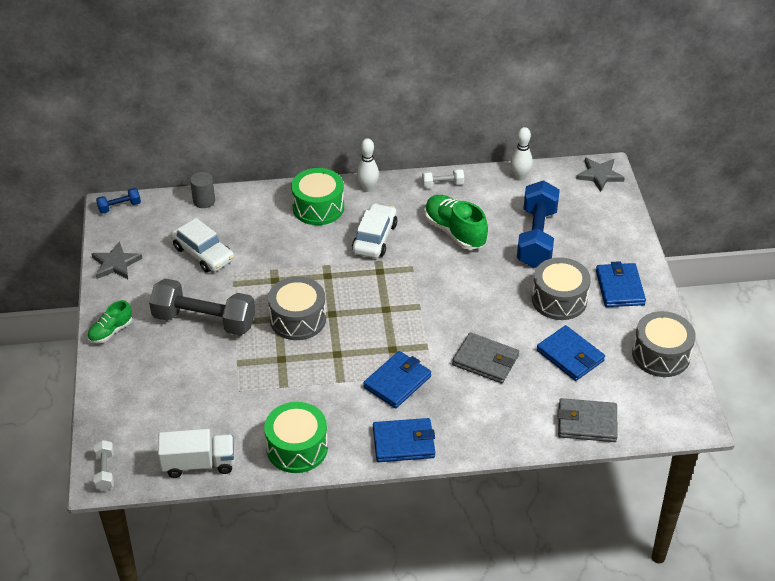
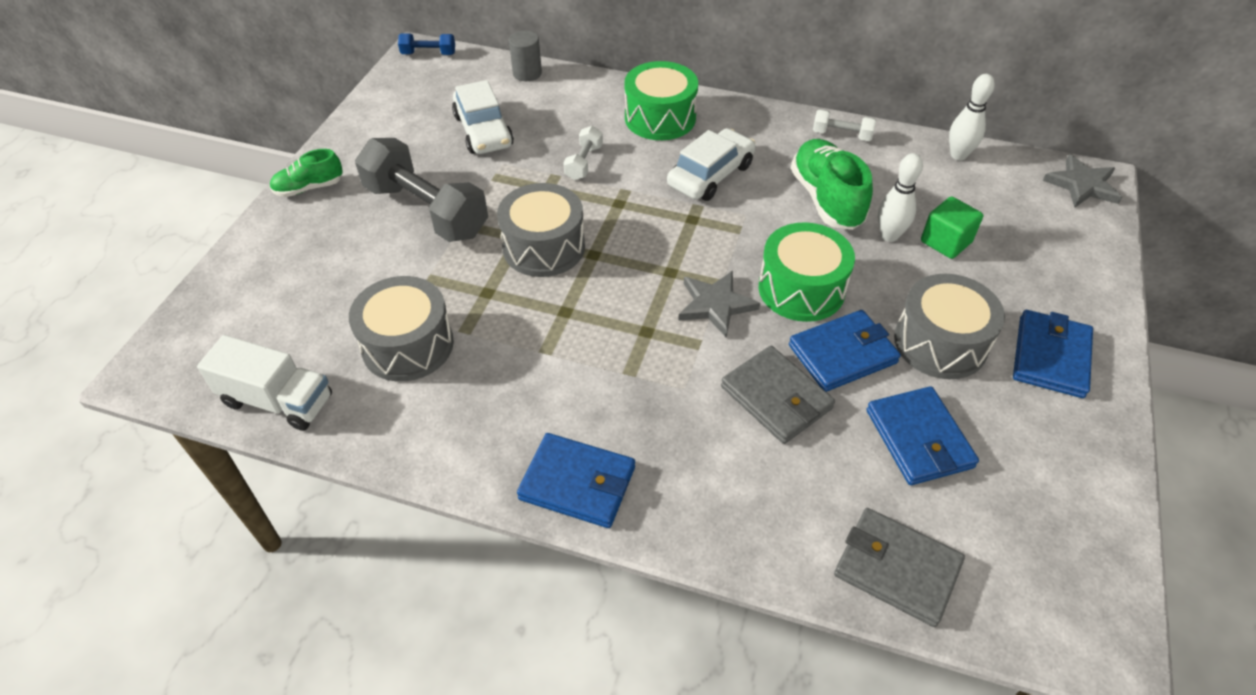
camera: 25 degrees right, 5 degrees up
(105, 471) = (159, 364): white dumbbell -> white dumbbell (584, 162)
(116, 263) = (376, 113): grey star -> grey star (715, 305)
(297, 448) = (420, 430): green drum -> green drum (801, 289)
(368, 188) = (738, 113): white bowling pin -> white bowling pin (889, 236)
(397, 382) = (624, 383): blue wallet -> blue wallet (842, 354)
(536, 237) = (946, 242): blue dumbbell -> green cube
(661, 355) = (1082, 495): grey drum -> grey drum (408, 345)

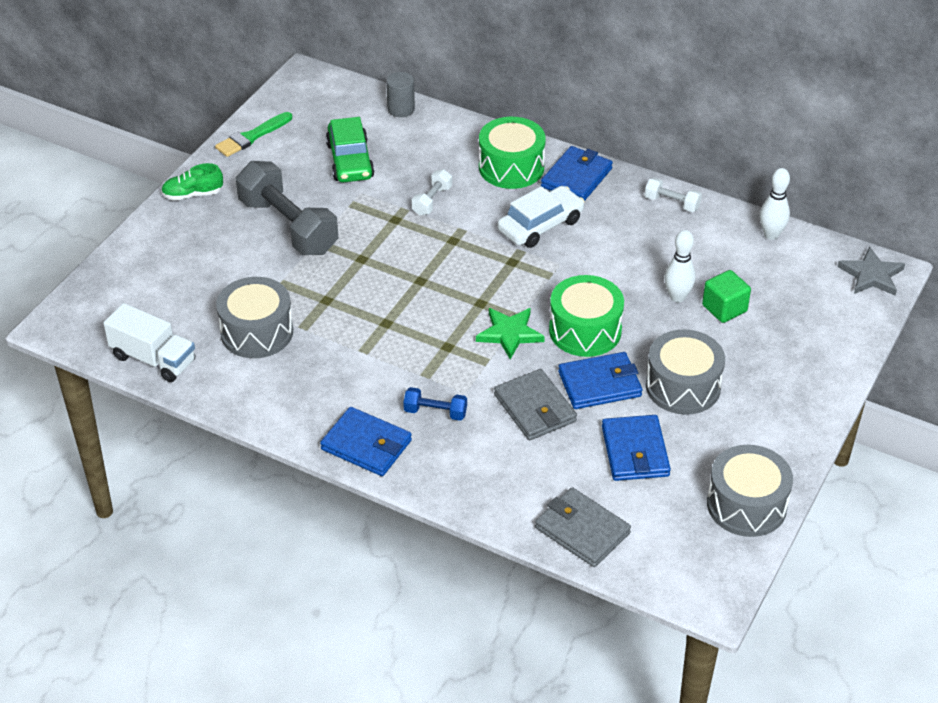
camera: 10 degrees right, 5 degrees down
(370, 118) = (252, 137): none -> green brush
(428, 54) = (314, 79): blue dumbbell -> blue dumbbell (435, 412)
(483, 131) = (350, 160): white car -> green car
(544, 247) = (380, 269): grey drum -> grey drum (746, 505)
(715, 305) = (509, 334): grey star -> green star
(826, 199) = (635, 259): green shoe -> none
(1050, 357) = (769, 409): blue wallet -> blue wallet (576, 178)

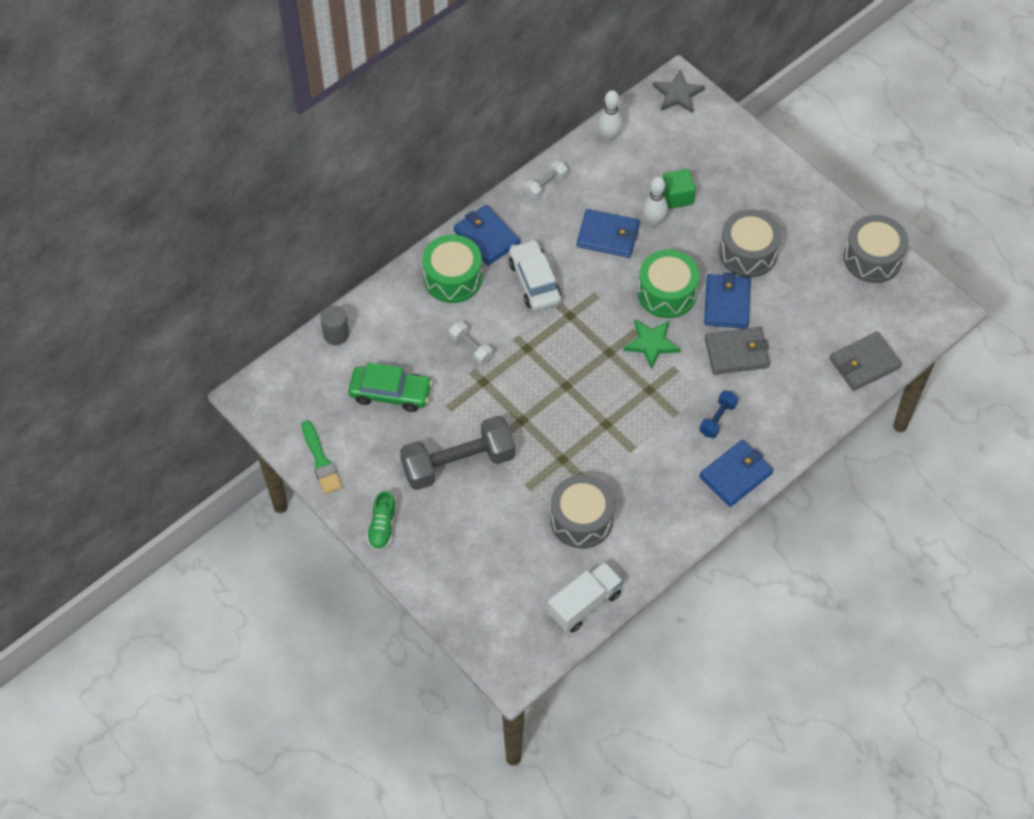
camera: 70 degrees left, 15 degrees up
(635, 451) = (801, 305): blue wallet -> blue wallet (608, 236)

